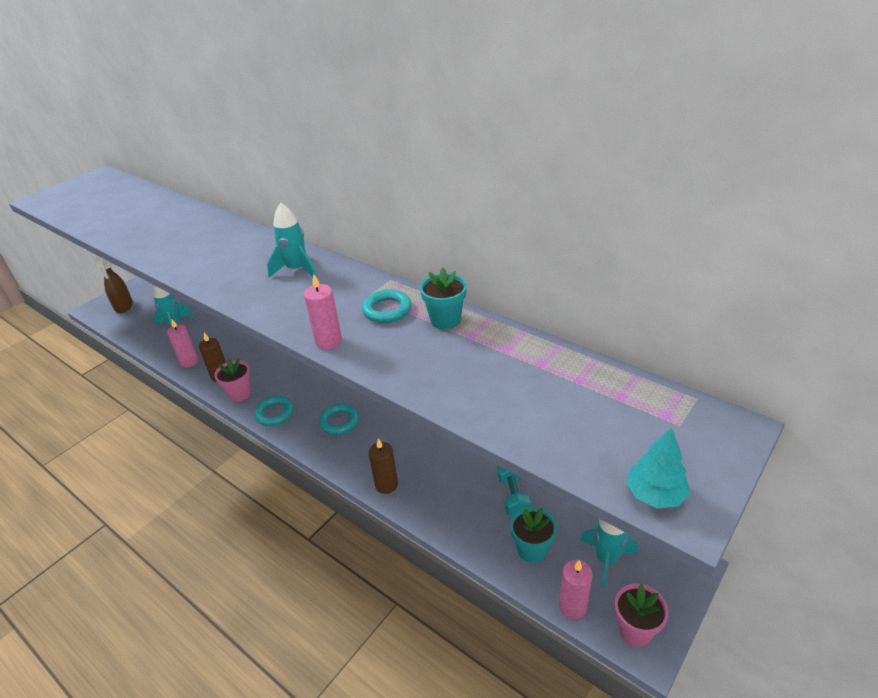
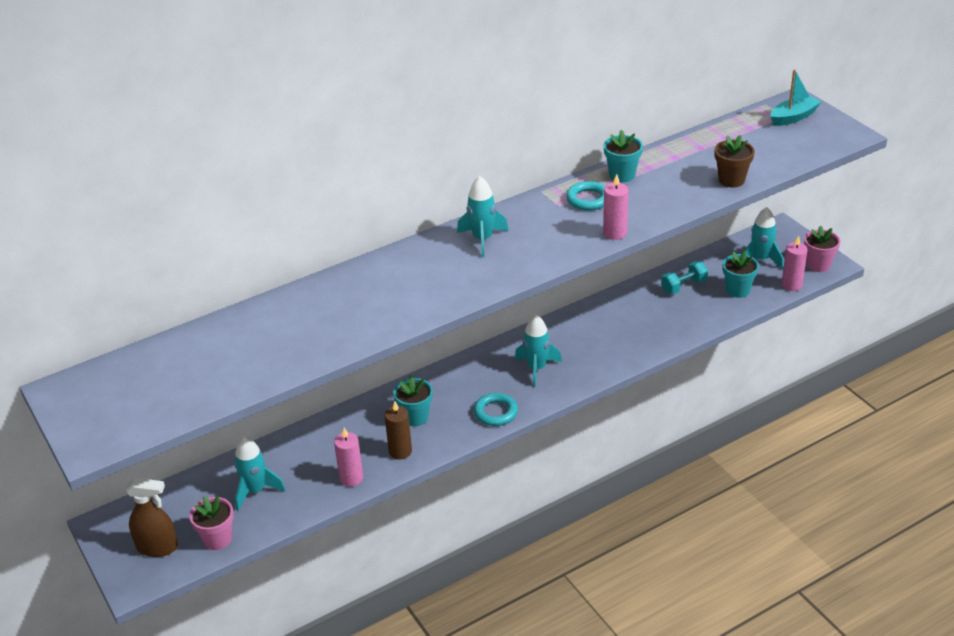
camera: 70 degrees left, 0 degrees up
(239, 394) = (445, 437): pink flower pot -> pink flower pot (217, 539)
(261, 371) = (415, 417): none -> turquoise flower pot
(339, 422) = (537, 368): turquoise ring -> turquoise rocket
(386, 485) = (636, 351): brown candle -> none
(478, 406) = (731, 180): none -> brown flower pot
(513, 496) = (683, 286): turquoise dumbbell -> turquoise dumbbell turned 45 degrees counterclockwise
(655, 494) = (835, 140): turquoise tree -> none
(684, 434) = (793, 117): none -> turquoise boat

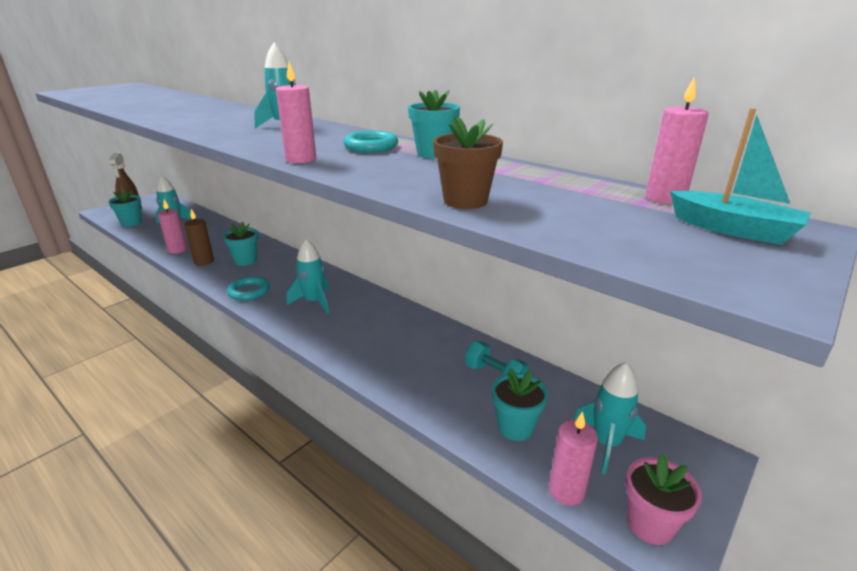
camera: 70 degrees right, 10 degrees down
(217, 539) = (131, 223): pink flower pot -> turquoise flower pot
(746, 119) = (665, 198): none -> pink candle

